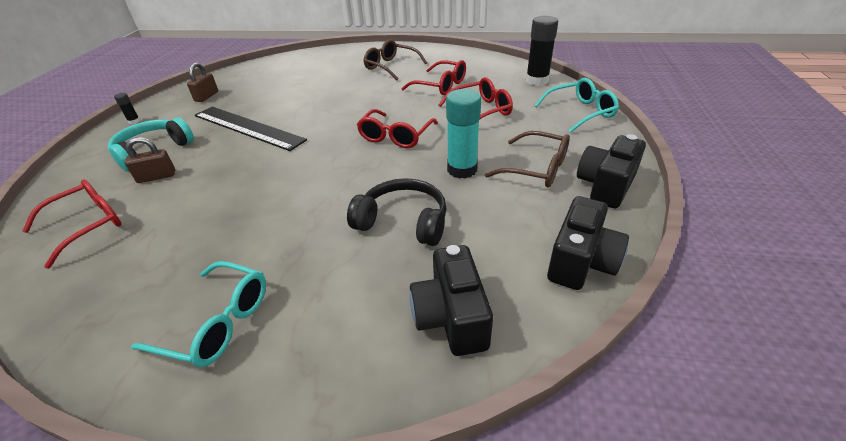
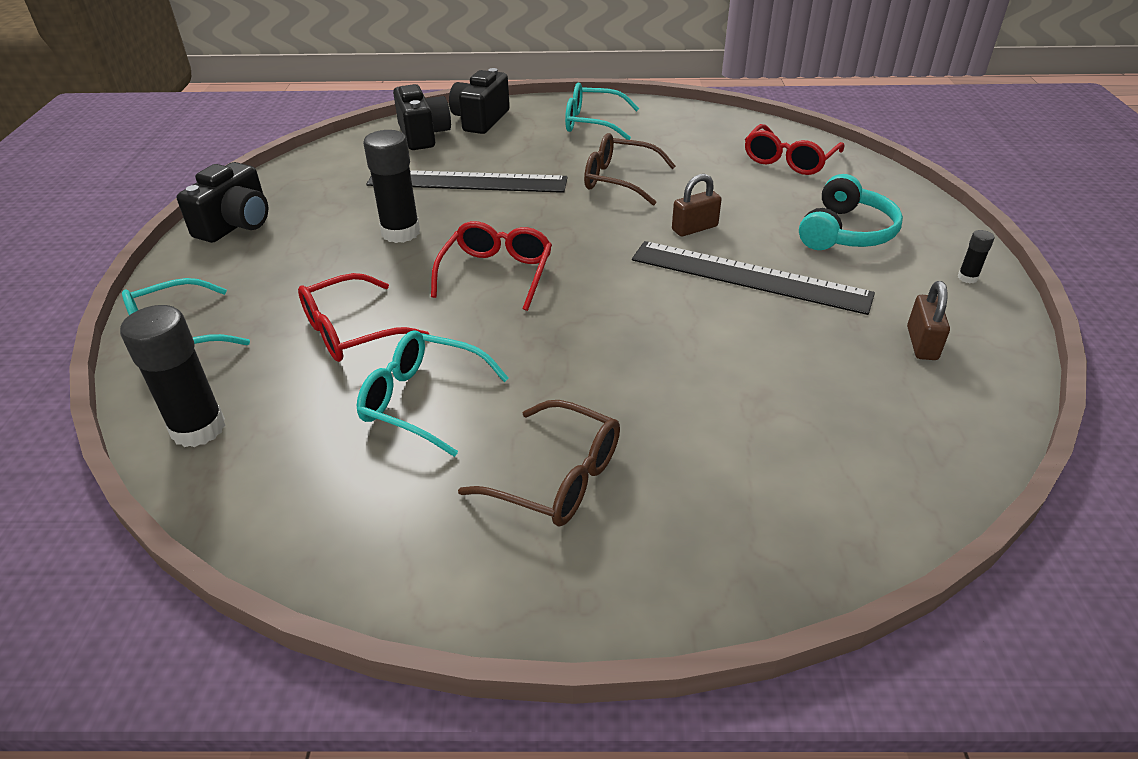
camera: 170 degrees right, 0 degrees up
(156, 177) = (787, 203): brown padlock -> brown padlock (694, 228)
(403, 222) = (467, 181): black headphones -> black ruler
(440, 86) = (423, 401): red glasses -> turquoise glasses
(462, 169) = (400, 232): turquoise glue stick -> black glue stick
(536, 168) = (306, 239): brown glasses -> brown glasses (620, 180)
(581, 262) = (309, 166): black camera -> black camera (480, 120)

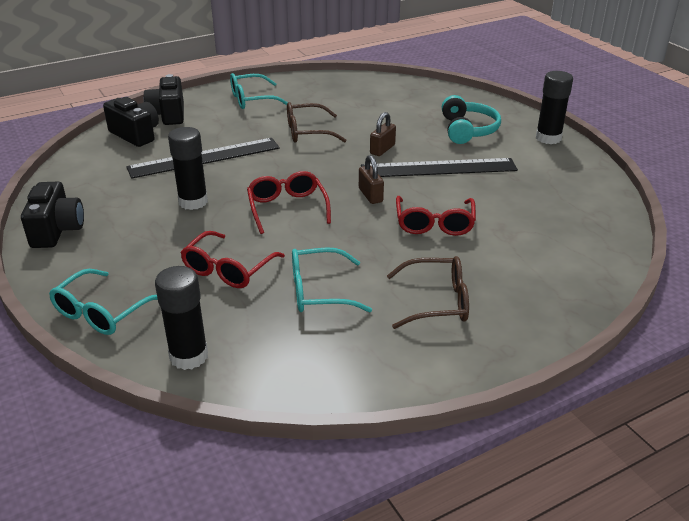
camera: 30 degrees left, 5 degrees down
(789, 160) = (399, 96): red glasses -> red glasses (434, 223)
(921, 343) = (554, 177): brown padlock -> brown padlock (370, 195)
(967, 278) = (548, 138): black glue stick -> black glue stick, size x2.21

